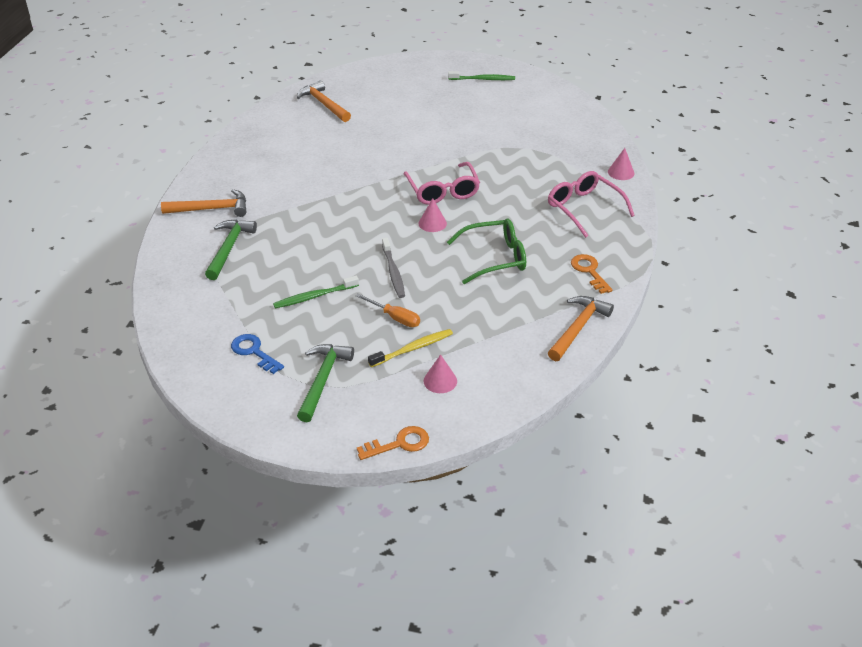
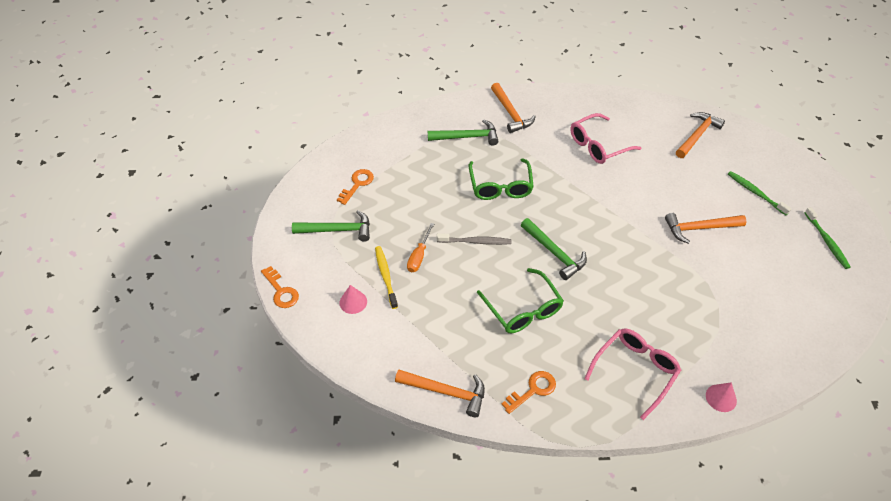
camera: 75 degrees right, 10 degrees up
(254, 352) = (357, 184): blue key -> orange key
(314, 296) = (428, 200): green toothbrush -> green toothbrush (755, 193)
(322, 239) = (500, 186): none -> green glasses
(393, 272) = (475, 242): grey toothbrush -> grey toothbrush turned 150 degrees counterclockwise
(413, 349) = (385, 276): yellow toothbrush -> yellow toothbrush turned 150 degrees counterclockwise
(432, 223) = (554, 253): pink cone -> green hammer
(440, 134) = (699, 228): none -> orange hammer
(443, 191) = (606, 250): pink glasses -> pink glasses (598, 146)

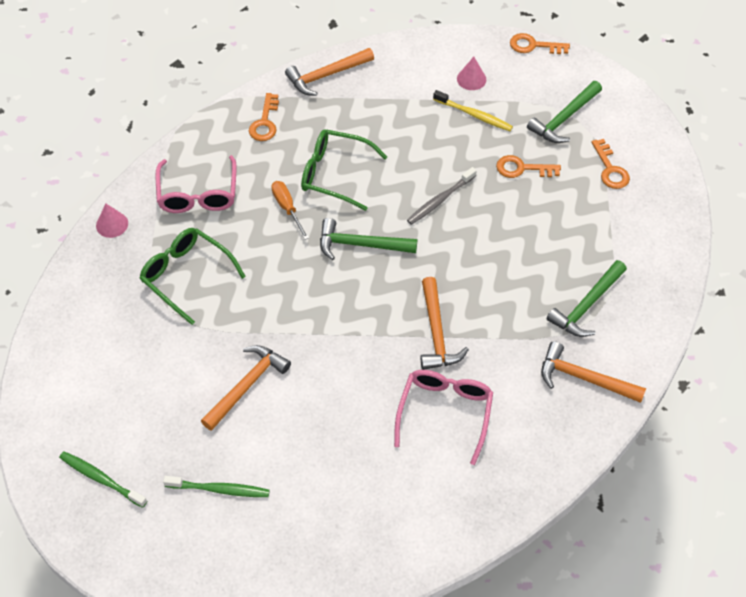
camera: 135 degrees right, 5 degrees up
(404, 222) = (522, 168): none -> orange key
(419, 256) = (470, 150): orange screwdriver -> orange screwdriver (287, 208)
(500, 186) = (485, 274): green glasses -> green glasses (186, 276)
(697, 135) = (349, 531): orange hammer -> orange hammer (436, 333)

